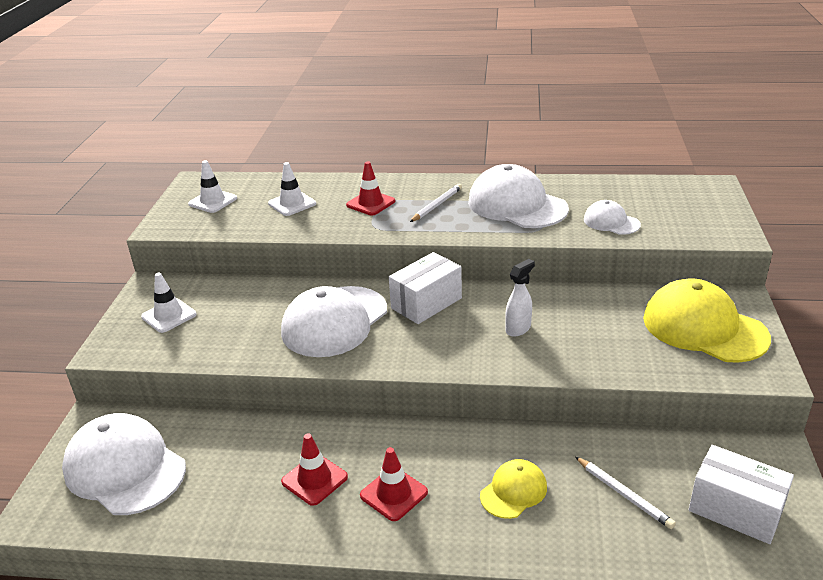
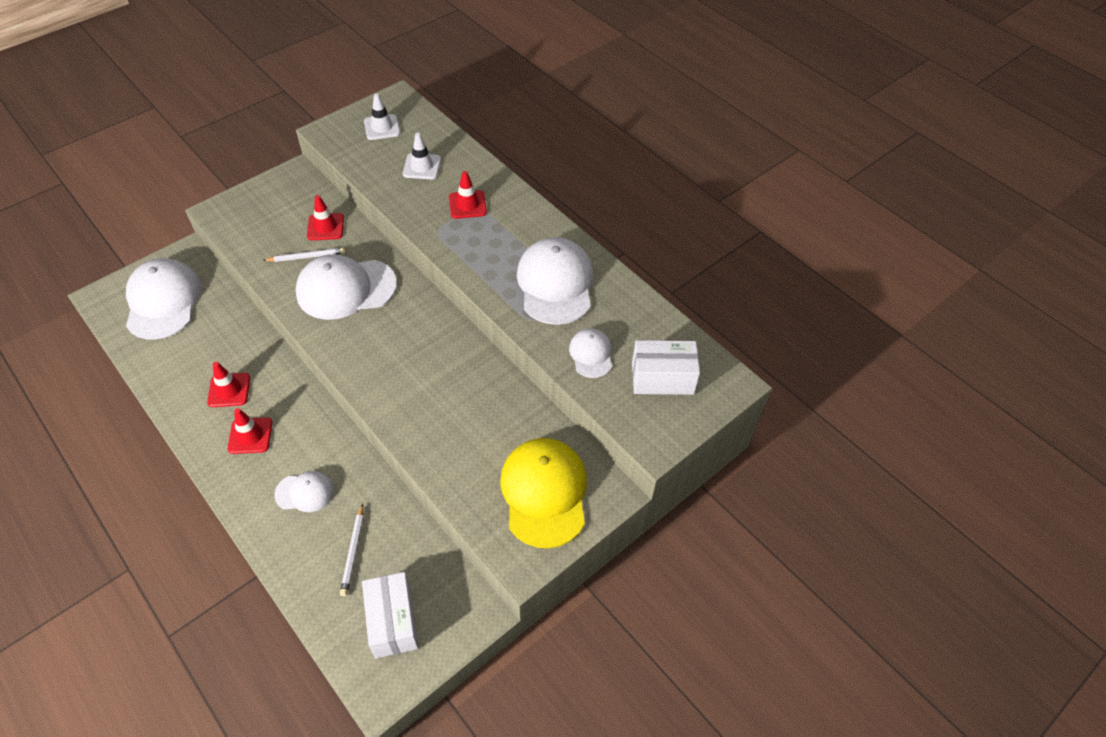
camera: 40 degrees right, 20 degrees up
(169, 316) = (273, 209): white traffic cone -> none
(244, 298) = (325, 227): none -> red traffic cone
(426, 303) = (414, 319): white box -> white box (662, 378)
(437, 205) = (505, 240): white pencil -> white pencil (306, 257)
(513, 491) = (305, 492): yellow cap -> white cap
(518, 329) = (433, 387): white spray bottle -> none

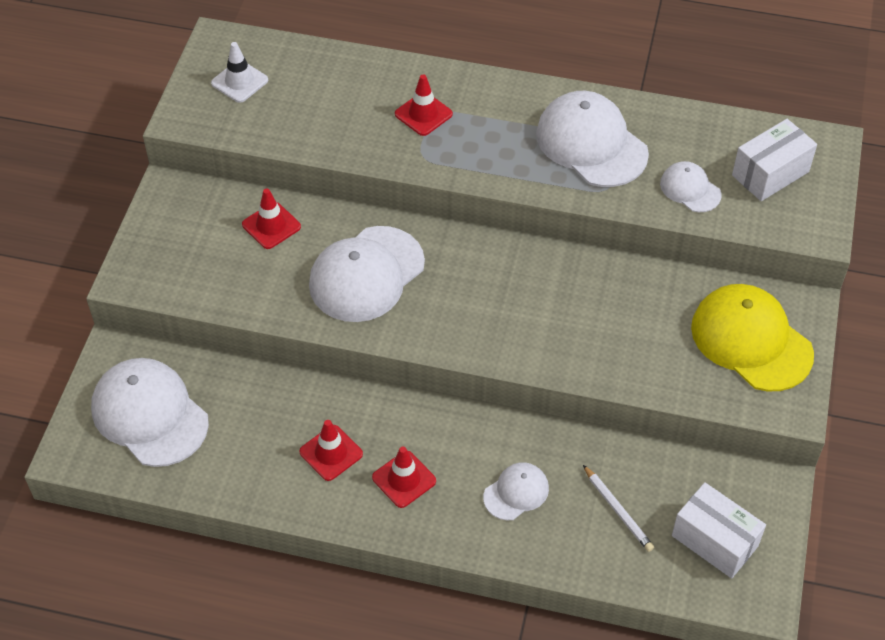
camera: 35 degrees left, 0 degrees up
(306, 257) = (287, 267): white pencil -> none
(422, 167) = (332, 100): white traffic cone -> none

